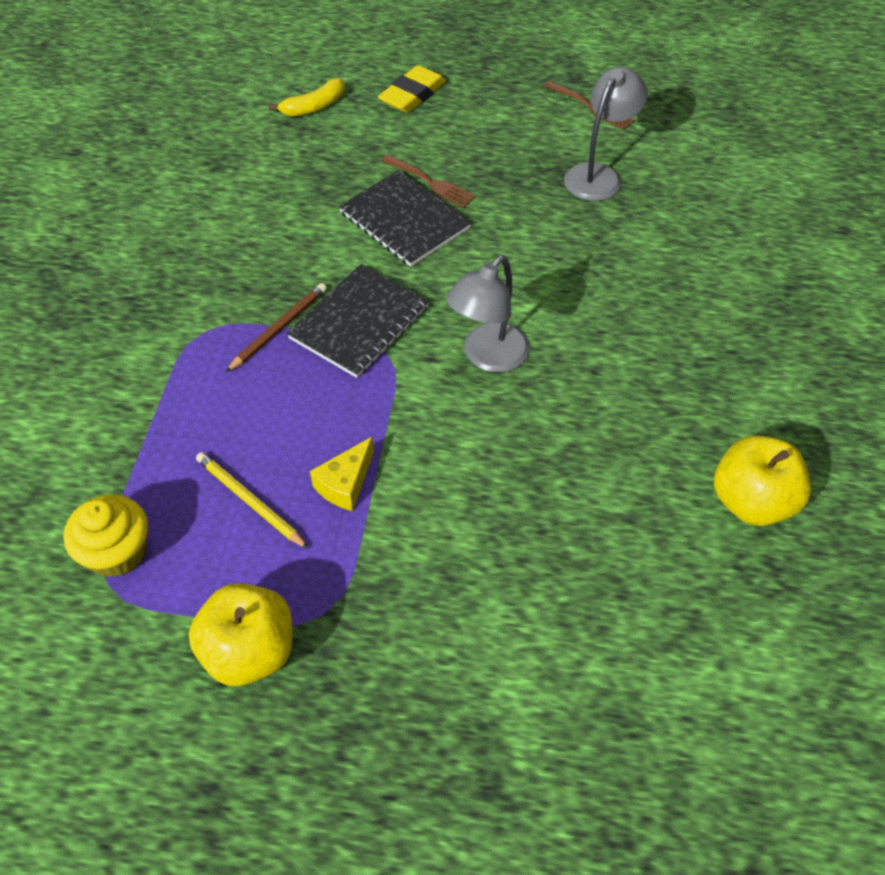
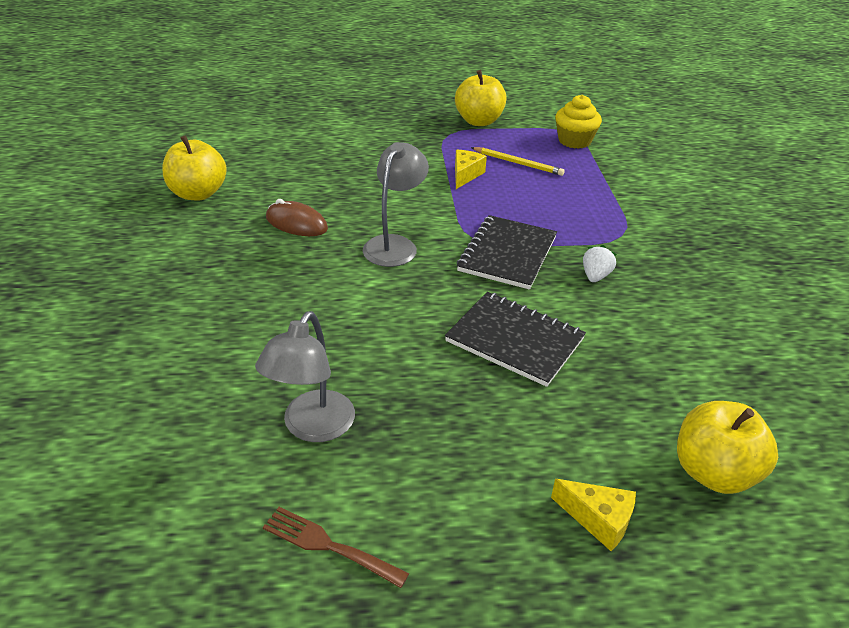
camera: 165 degrees right, 15 degrees down
(279, 328) = (567, 243): brown pencil -> none
(280, 277) = (595, 276): none -> white strawberry
(314, 107) = (713, 472): yellow banana -> yellow apple
(412, 95) = (598, 520): yellow eraser -> yellow cheese
(431, 183) = (508, 386): brown fork -> none
(607, 414) = (296, 223): none -> brown mouse

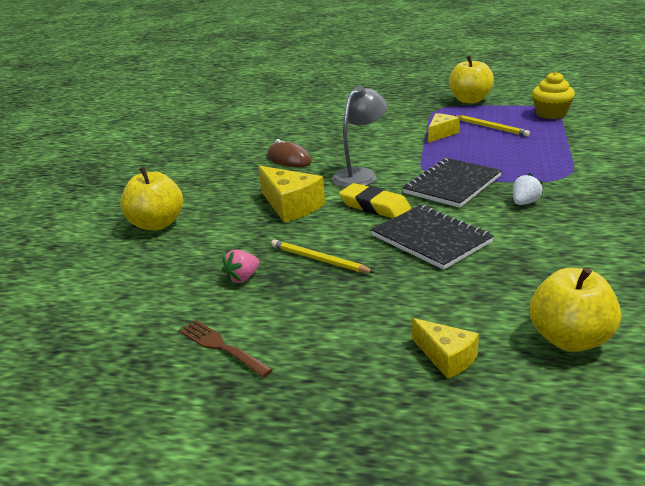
camera: 20 degrees right, 10 degrees down
(198, 193) = (225, 139): yellow apple -> yellow apple (156, 224)
(312, 427) = (242, 278): grey lamp -> pink strawberry
(328, 301) = (290, 206): none -> yellow cheese
(397, 386) = (319, 260): none -> yellow pencil
(431, 294) = (375, 206): none -> yellow eraser

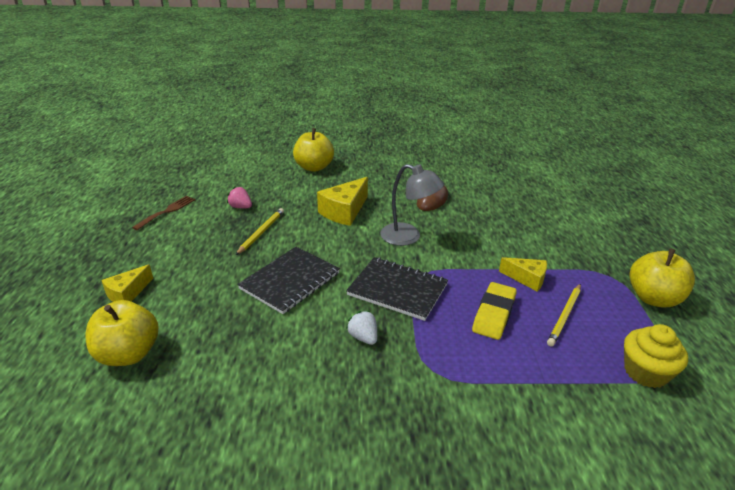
camera: 75 degrees right, 5 degrees up
(375, 206) = (347, 249): yellow eraser -> yellow eraser (494, 314)
(524, 202) = (363, 337): white strawberry -> white strawberry turned 150 degrees counterclockwise

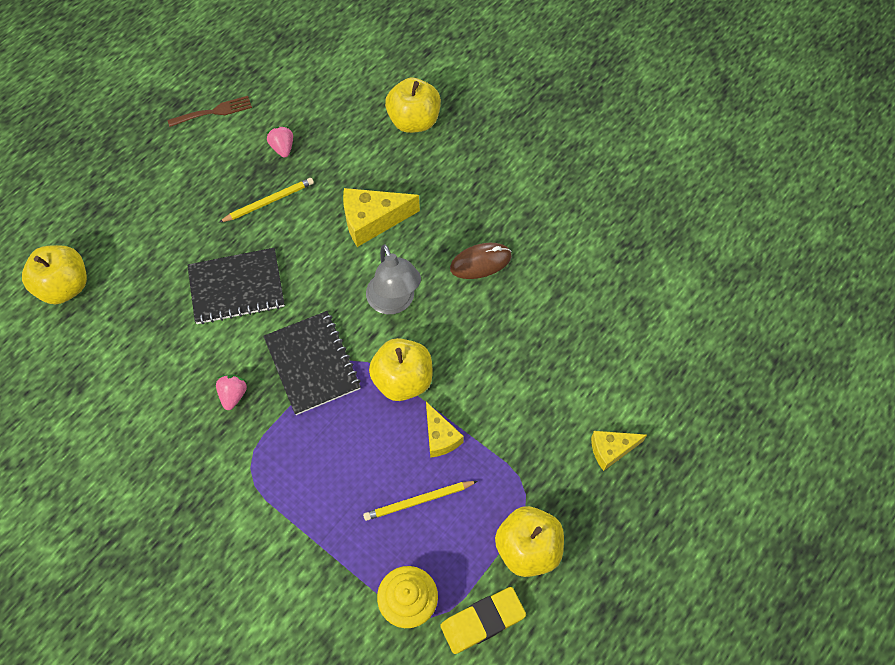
camera: 40 degrees right, 30 degrees up
(127, 293) = (107, 213): yellow cheese -> yellow cheese (611, 450)
(363, 337) = (233, 395): white strawberry -> pink strawberry
(465, 266) = (403, 380): none -> yellow apple
(494, 314) = (360, 452): yellow eraser -> yellow eraser (482, 621)

